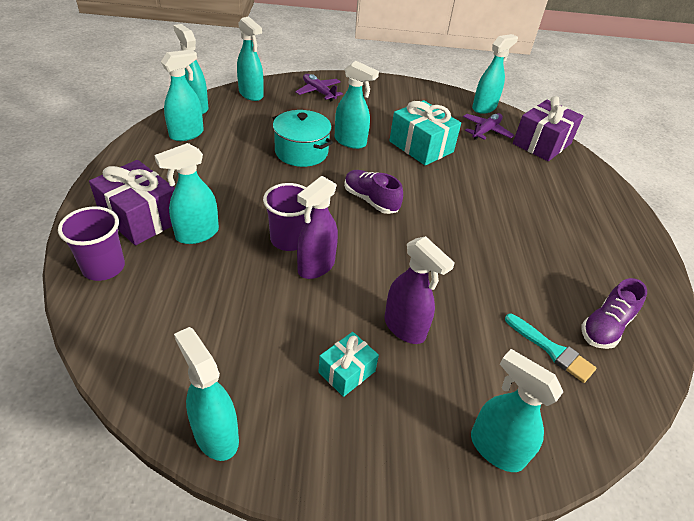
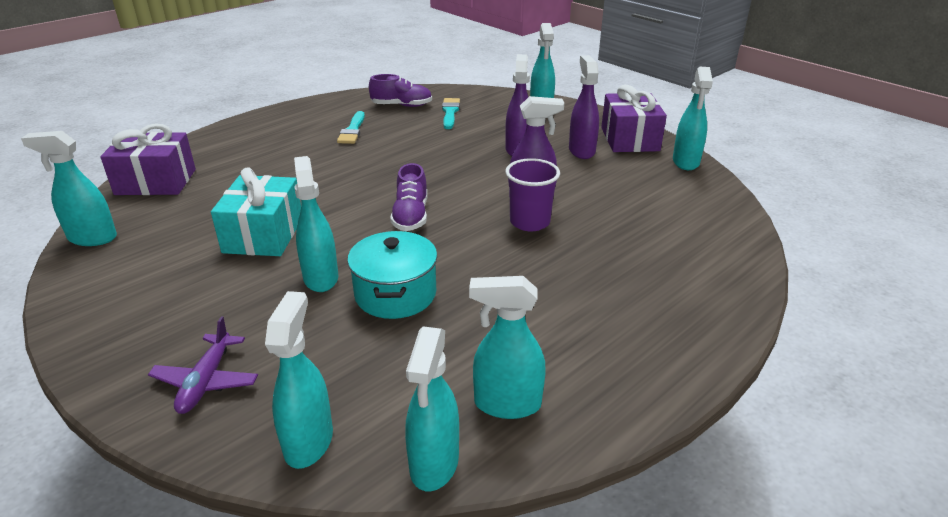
camera: 130 degrees left, 10 degrees down
(104, 267) = (721, 275): purple cup -> none
(140, 217) = (659, 306): purple gift -> purple gift (629, 139)
(197, 234) = (610, 263): turquoise spray bottle -> none
(346, 371) = (581, 151): turquoise gift -> purple spray bottle
(486, 131) = (165, 216): purple plane -> none
(559, 258) = (352, 130): none -> turquoise brush

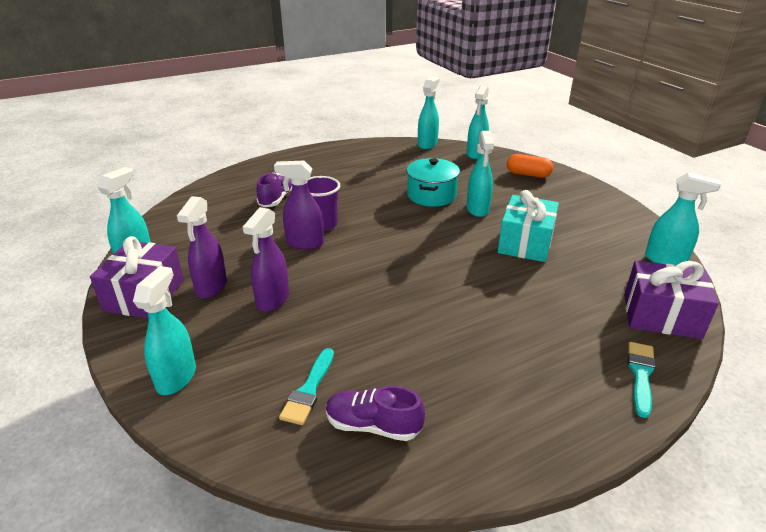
camera: 165 degrees left, 0 degrees up
(206, 381) = (528, 174): purple plane -> orange capsule
(352, 130) = (453, 371): turquoise brush -> turquoise brush (641, 375)
(411, 216) = (409, 242): purple shoe -> purple shoe (277, 199)
(506, 404) = (392, 153): turquoise spray bottle -> none

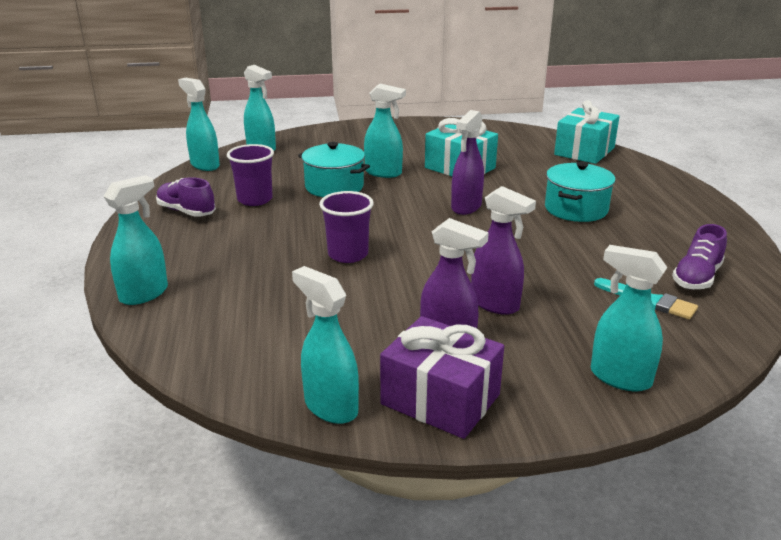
camera: 70 degrees left, 5 degrees down
(277, 199) = (251, 275): purple shoe -> purple shoe (186, 211)
(304, 243) = (385, 271): purple spray bottle -> purple spray bottle (466, 207)
(386, 173) = (255, 199): none -> purple cup
(486, 325) = (576, 209): none -> turquoise pot
(528, 174) = (334, 138): orange capsule -> none
(641, 375) = (647, 174): turquoise brush -> none
(661, 316) = (584, 151): purple gift -> turquoise gift
(666, 260) = (514, 131): turquoise spray bottle -> turquoise spray bottle (144, 294)

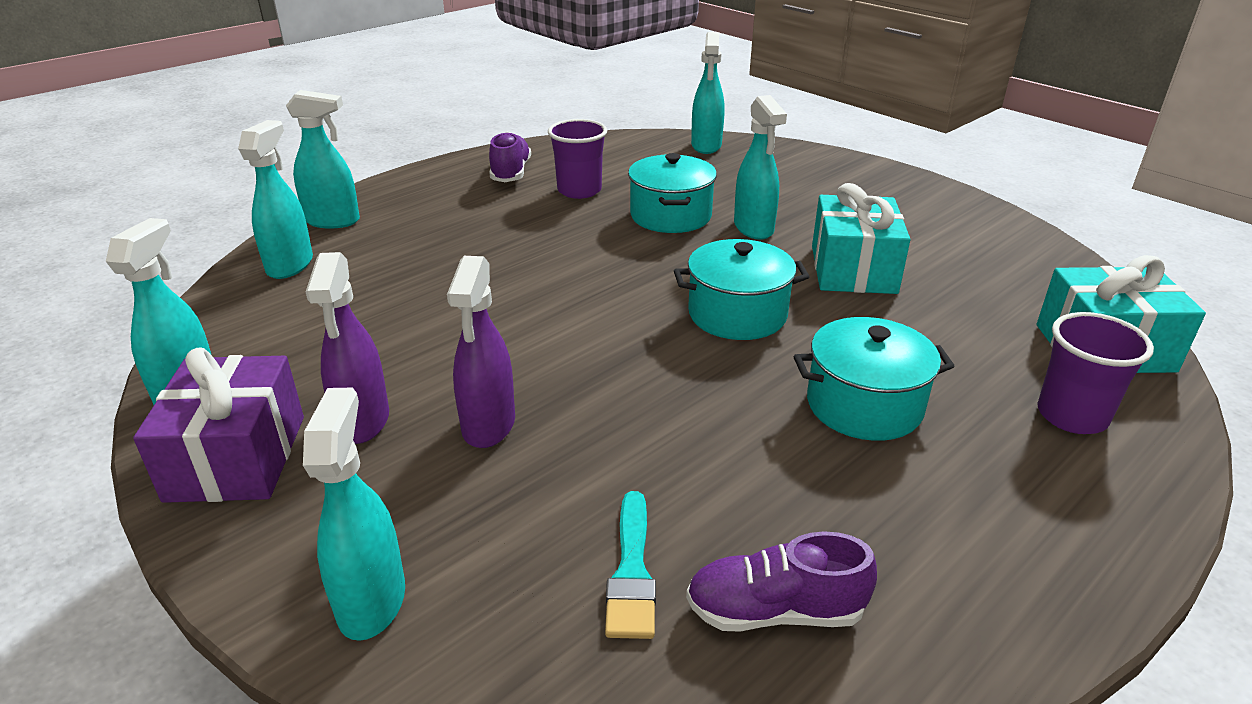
camera: 55 degrees right, 5 degrees up
(205, 165) = (623, 139): turquoise spray bottle -> turquoise spray bottle (290, 265)
(348, 254) = (513, 285): purple cup -> purple cup (1071, 416)
(466, 207) = (737, 314): purple spray bottle -> turquoise pot

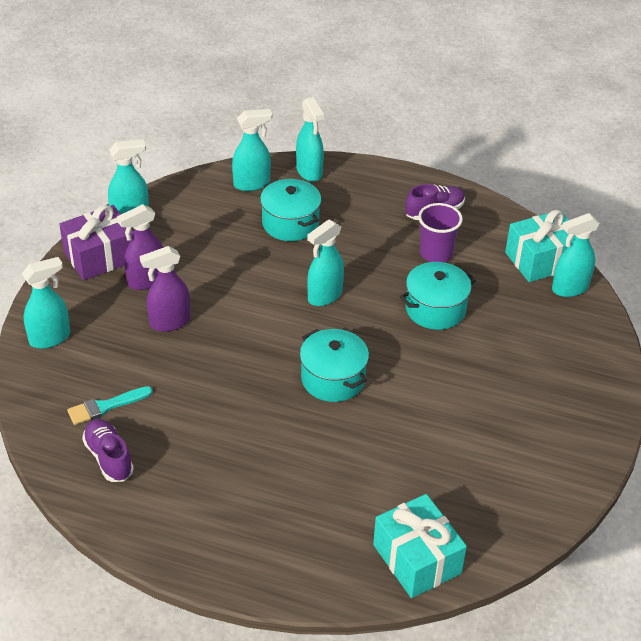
camera: 60 degrees right, 10 degrees up
(753, 228) = (450, 354): turquoise spray bottle -> turquoise spray bottle (324, 296)
(853, 269) = (430, 418): turquoise gift -> turquoise gift (541, 260)
(864, 405) = (276, 456): turquoise pot -> turquoise pot (290, 223)
(1071, 416) = (325, 547): purple cup -> none

